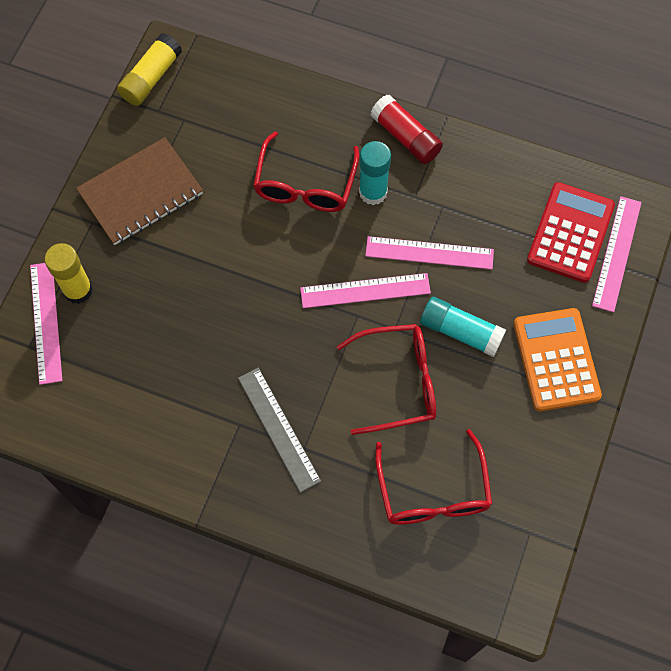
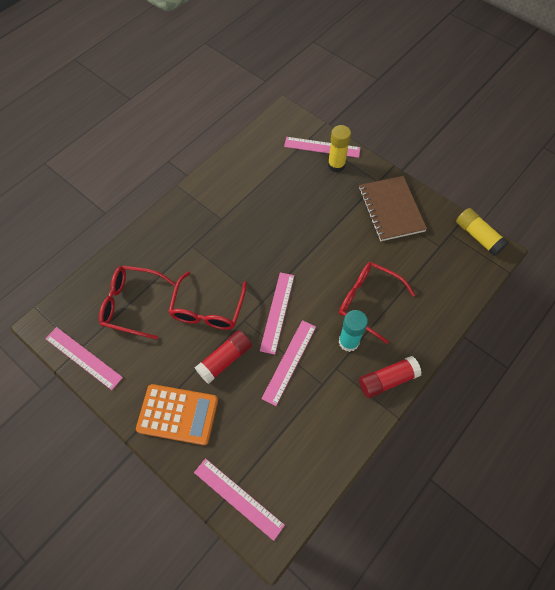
camera: 110 degrees right, 5 degrees down
(279, 428) = (209, 237): grey ruler -> none
(460, 331) = (225, 359): turquoise glue stick -> red glue stick
(539, 519) = (83, 358): none -> pink ruler
(570, 233) = (268, 469): red calculator -> none

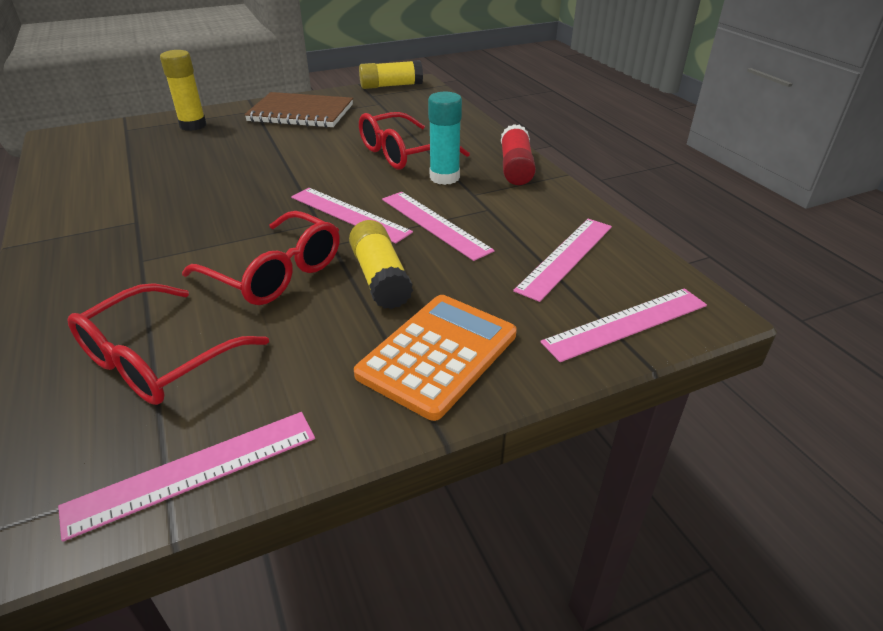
camera: 65 degrees left, 25 degrees down
(225, 359) = (380, 278): red glue stick -> yellow glue stick
(322, 147) = (153, 127): pink ruler -> pink ruler (565, 257)

